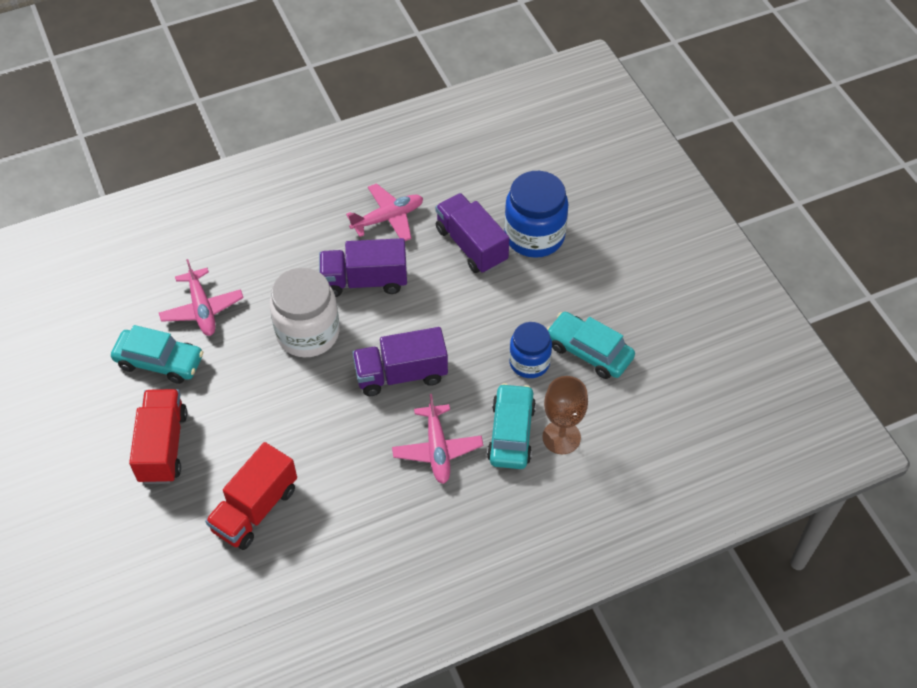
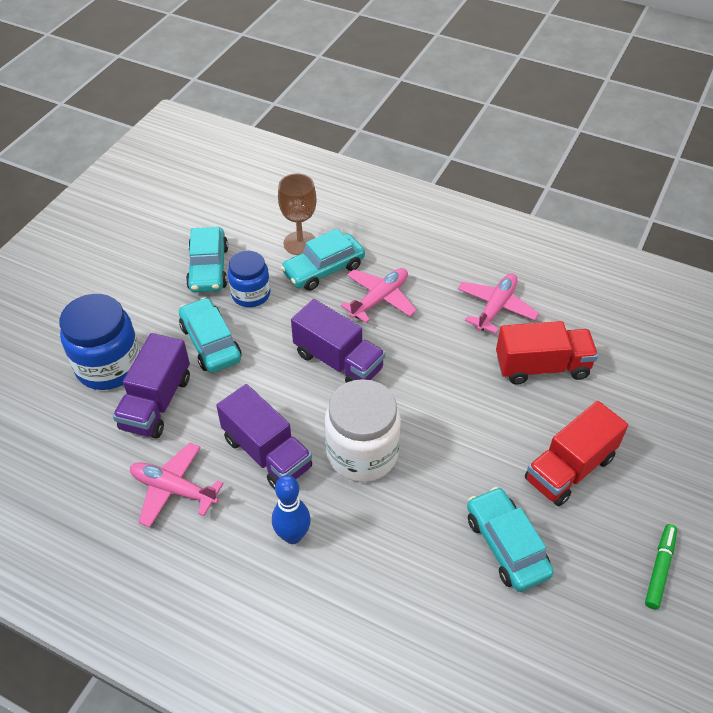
camera: 130 degrees left, 5 degrees down
(50, 433) = (659, 569): none -> green marker
(202, 309) = (420, 561): pink plane -> pink plane (495, 307)
(290, 257) = (293, 535): none -> blue bowling pin
(499, 306) = (211, 343): none -> turquoise car

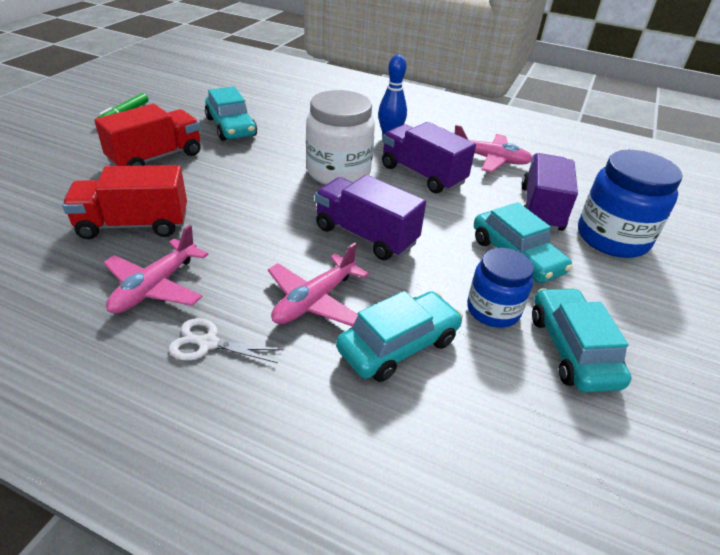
camera: 175 degrees right, 10 degrees down
(300, 243) = (445, 393): brown goblet -> none
(445, 269) = (208, 343): none -> white scissors

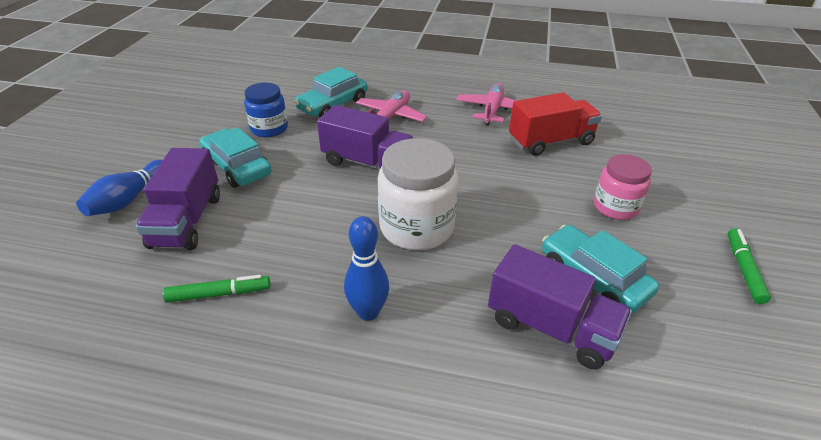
camera: 170 degrees right, 0 degrees up
(156, 158) = (615, 207): red truck -> pink jar
(208, 343) = (439, 93): white scissors -> none
(422, 175) = (318, 243): purple truck -> purple truck (550, 327)
(490, 159) = (219, 294): pink plane -> green marker
(572, 349) = (224, 116): turquoise car -> none
(612, 238) = (129, 199): blue jar -> blue bowling pin

